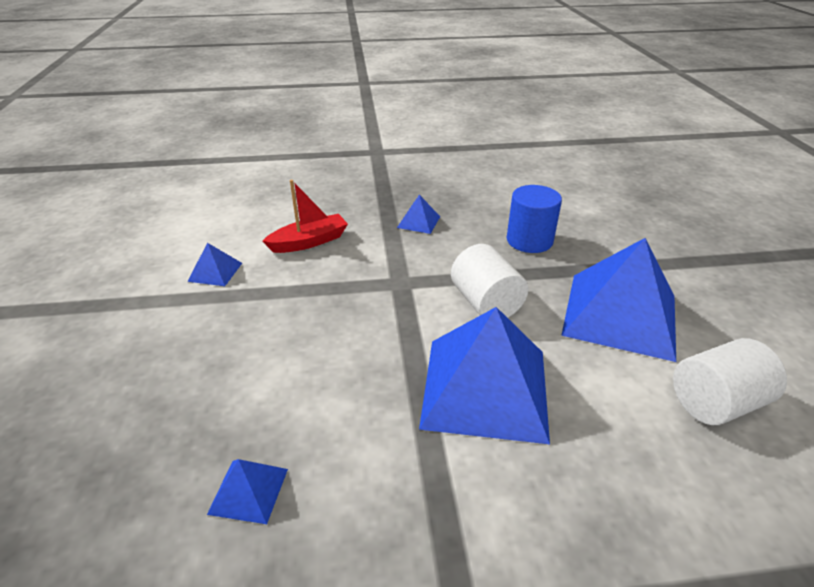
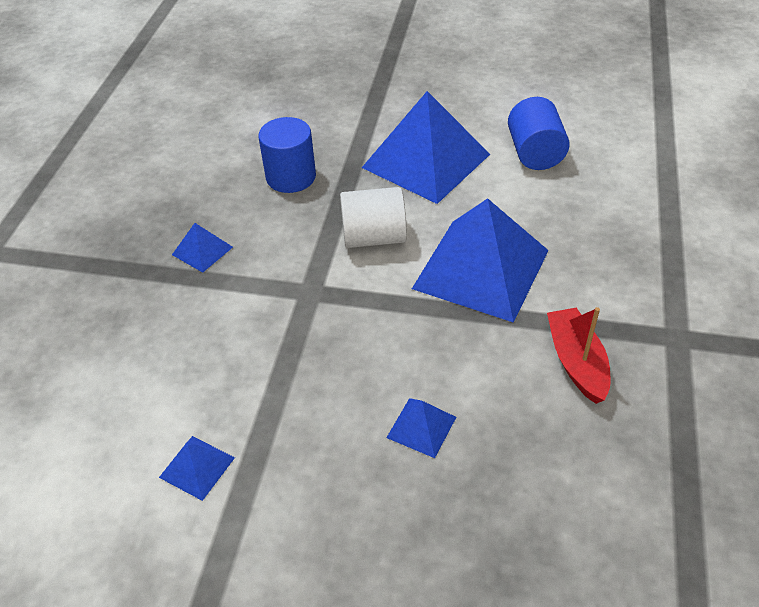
camera: 70 degrees left, 10 degrees up
(248, 491) = (548, 449): blue pyramid -> blue pyramid (421, 427)
(309, 242) = (184, 360): red boat -> red boat (576, 362)
(715, 403) = (535, 153): white cylinder -> blue cylinder

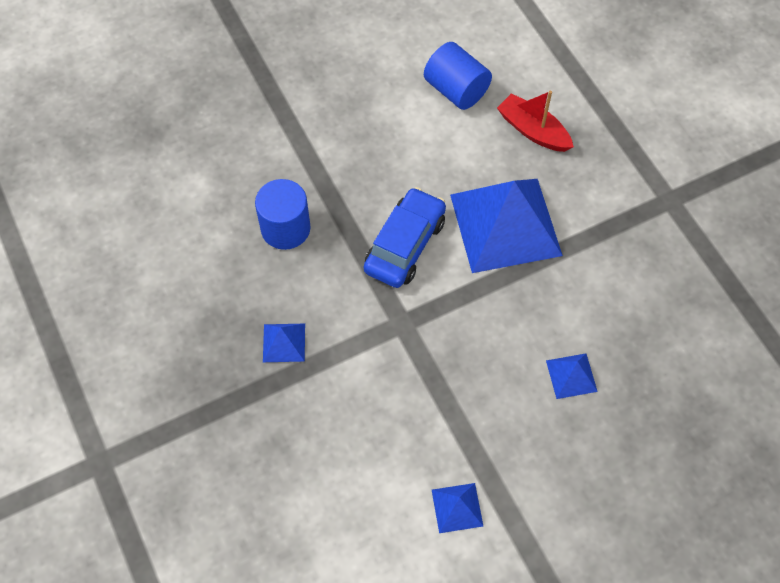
camera: 40 degrees left, 15 degrees up
(374, 237) = (405, 245): white cylinder -> blue car
(426, 161) = (380, 147): blue pyramid -> none
(576, 362) = (625, 260): red boat -> red boat (533, 130)

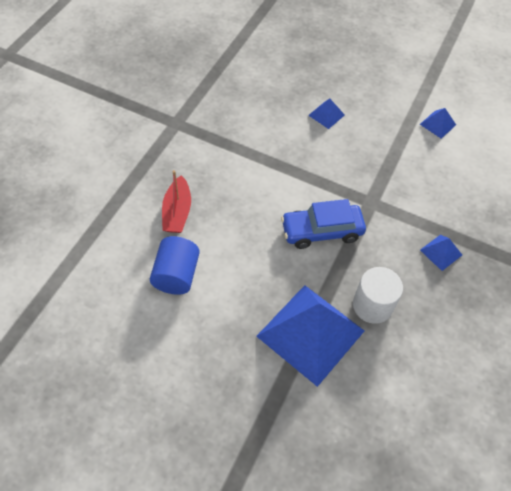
camera: 130 degrees left, 5 degrees down
(285, 228) = (372, 305): blue cylinder -> white cylinder
(505, 224) = (261, 189): blue pyramid -> blue pyramid (310, 333)

